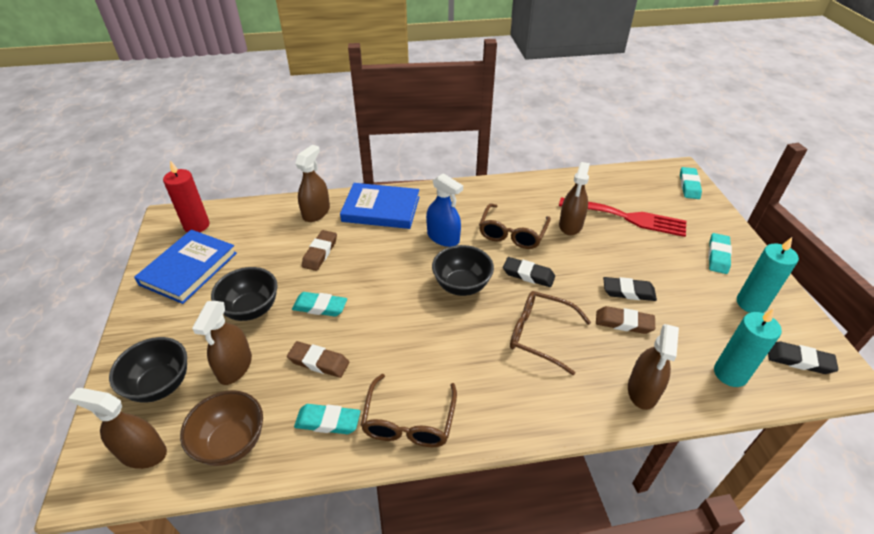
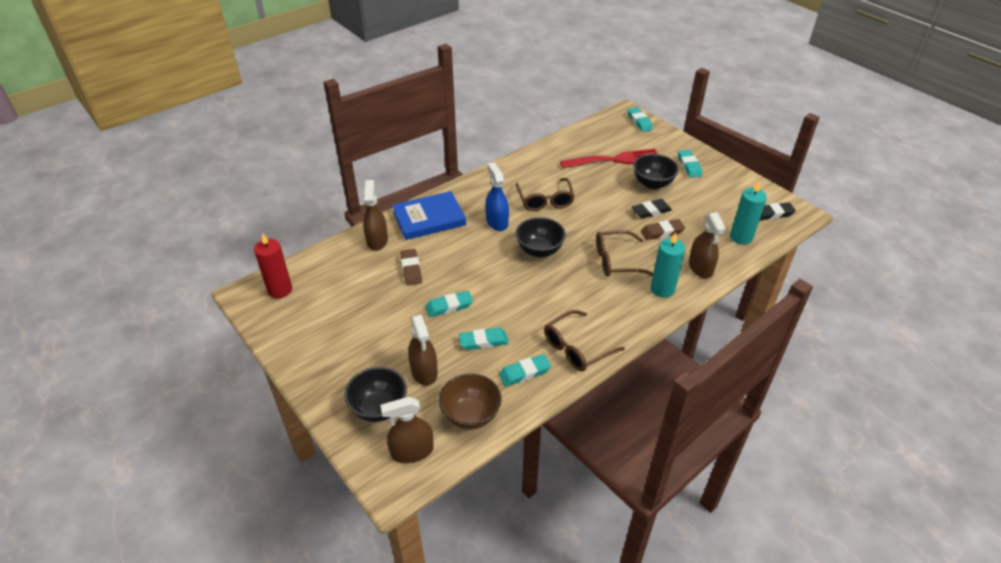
camera: 30 degrees left, 0 degrees up
(189, 269) = (311, 324): blue book -> none
(251, 309) = (396, 330): black bowl -> black bowl (652, 184)
(319, 362) = (483, 341): brown eraser -> turquoise eraser
(409, 421) = (577, 348): brown glasses -> brown glasses turned 75 degrees clockwise
(443, 237) = (497, 222): blue spray bottle -> blue spray bottle turned 120 degrees counterclockwise
(528, 275) = (579, 225): black eraser -> none
(570, 225) = (580, 179): brown spray bottle -> none
(751, 303) = (727, 190): turquoise candle -> turquoise candle (662, 289)

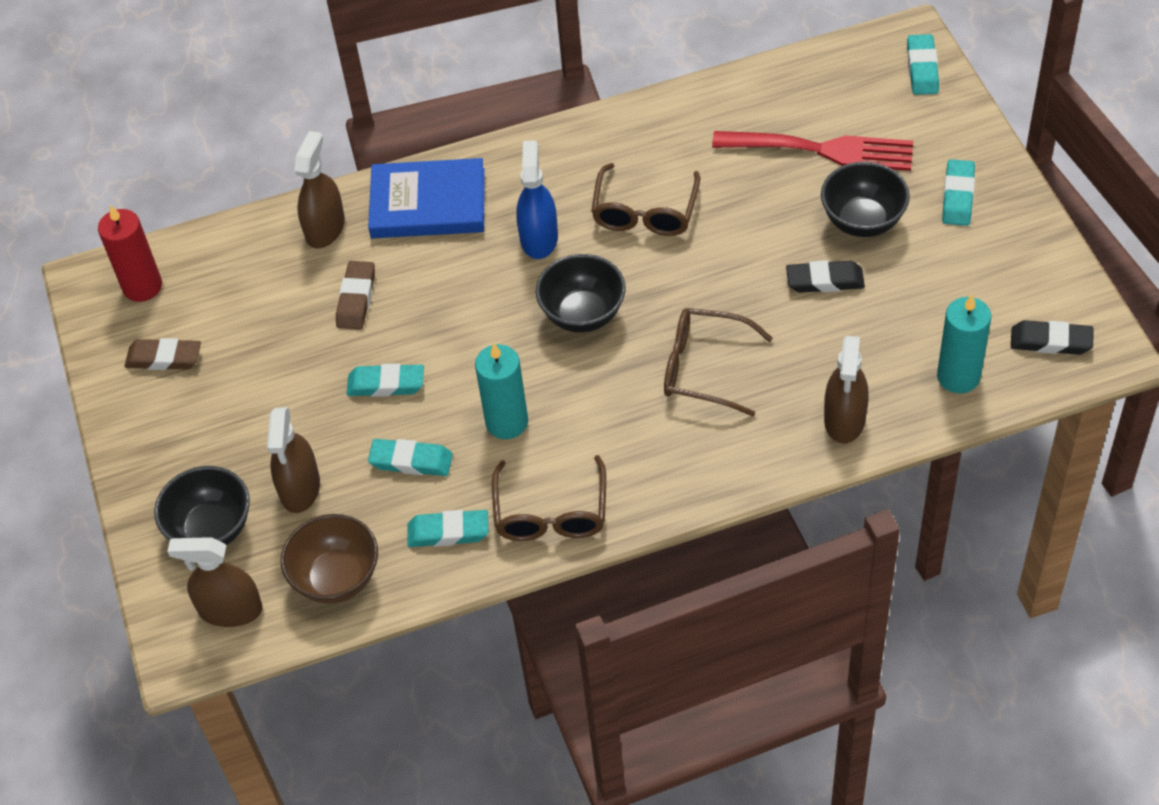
camera: 25 degrees right, 10 degrees up
(577, 348) = (551, 512): brown glasses -> brown glasses turned 75 degrees counterclockwise
(662, 232) = (819, 330): brown eraser -> brown eraser (164, 358)
(662, 289) = (752, 444): turquoise candle -> turquoise candle (507, 422)

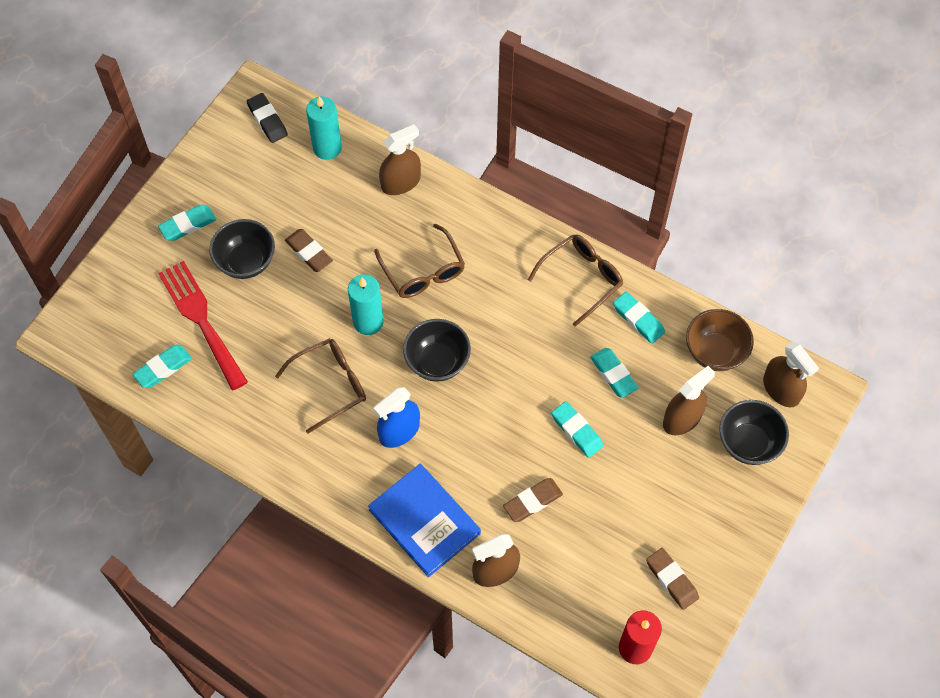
camera: 135 degrees left, 10 degrees up
(507, 422) = (545, 345): turquoise candle -> turquoise candle (368, 322)
(825, 280) = (309, 252): black eraser -> brown eraser
(922, 68) = (85, 309): turquoise eraser -> turquoise eraser (163, 368)

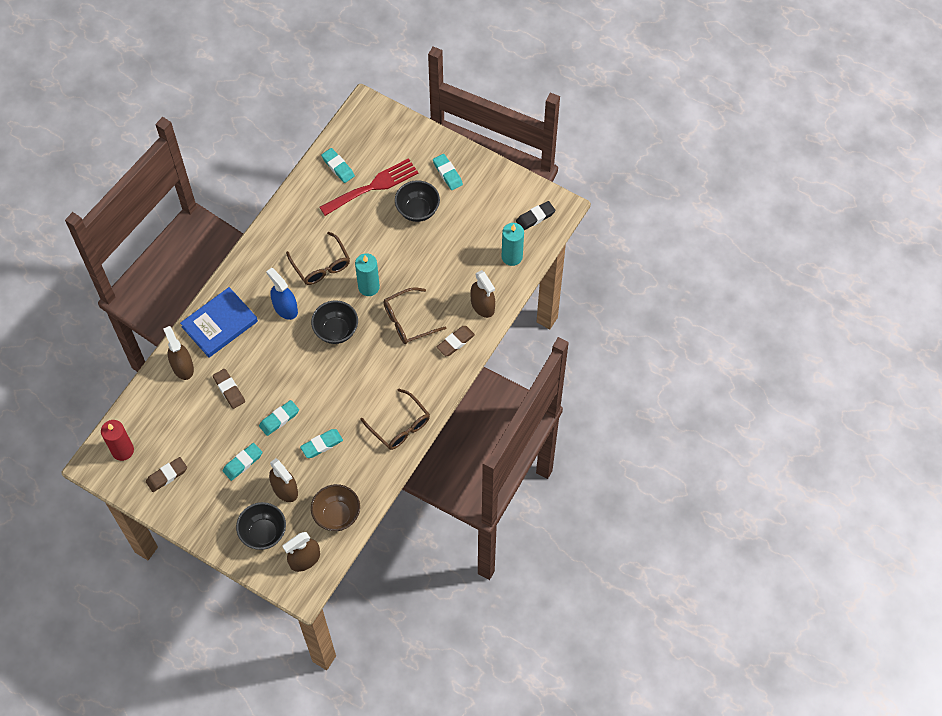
camera: 90 degrees right, 0 degrees up
(309, 252) = (424, 248): brown eraser -> brown eraser (455, 342)
(638, 319) = (365, 463): turquoise eraser -> turquoise eraser (243, 463)

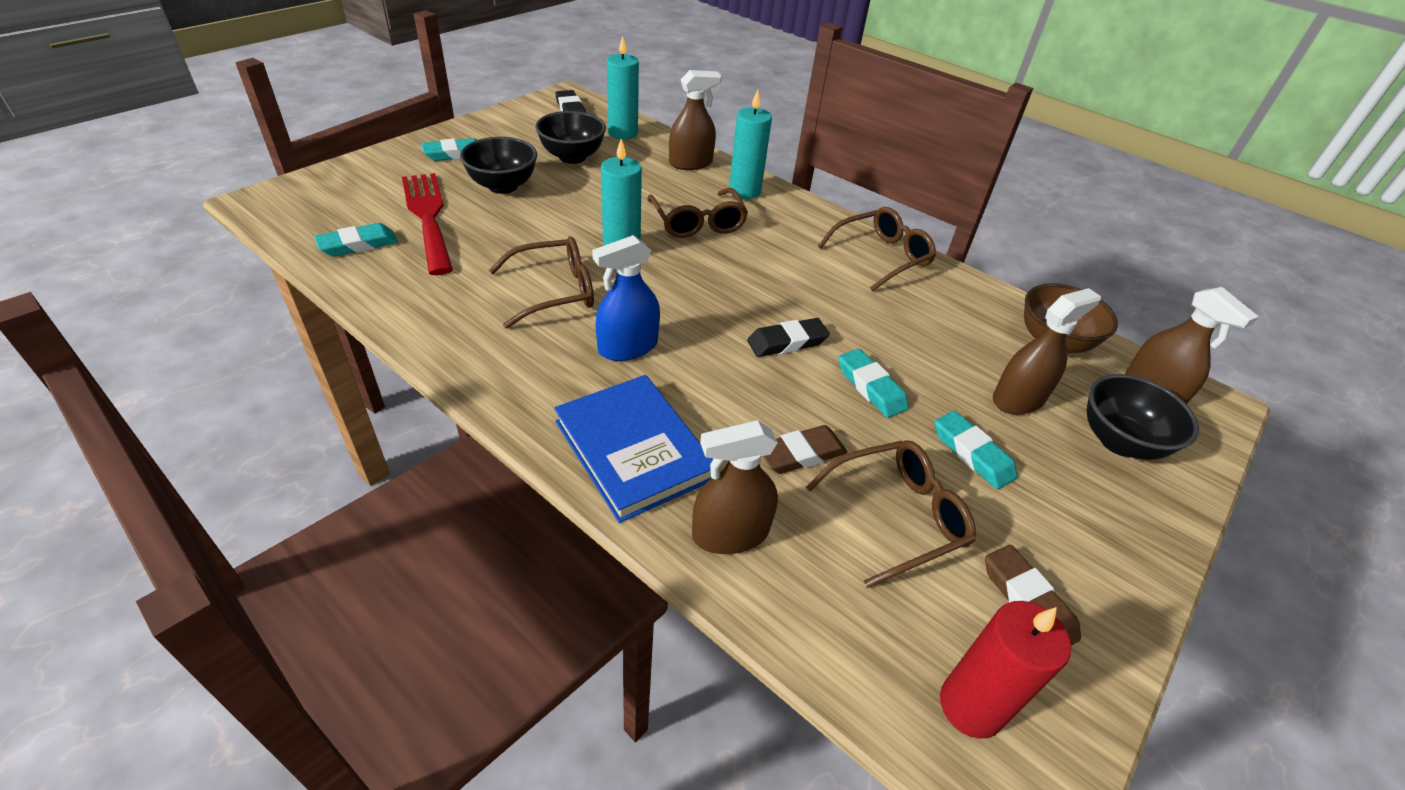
camera: 85 degrees left, 20 degrees down
(201, 429) = (897, 516): none -> brown glasses
(305, 379) = (787, 342): none -> black eraser
(322, 445) = (921, 341): turquoise eraser -> none
(336, 331) = (695, 293): black bowl -> black bowl (572, 157)
(455, 342) = (744, 191): brown eraser -> turquoise candle

